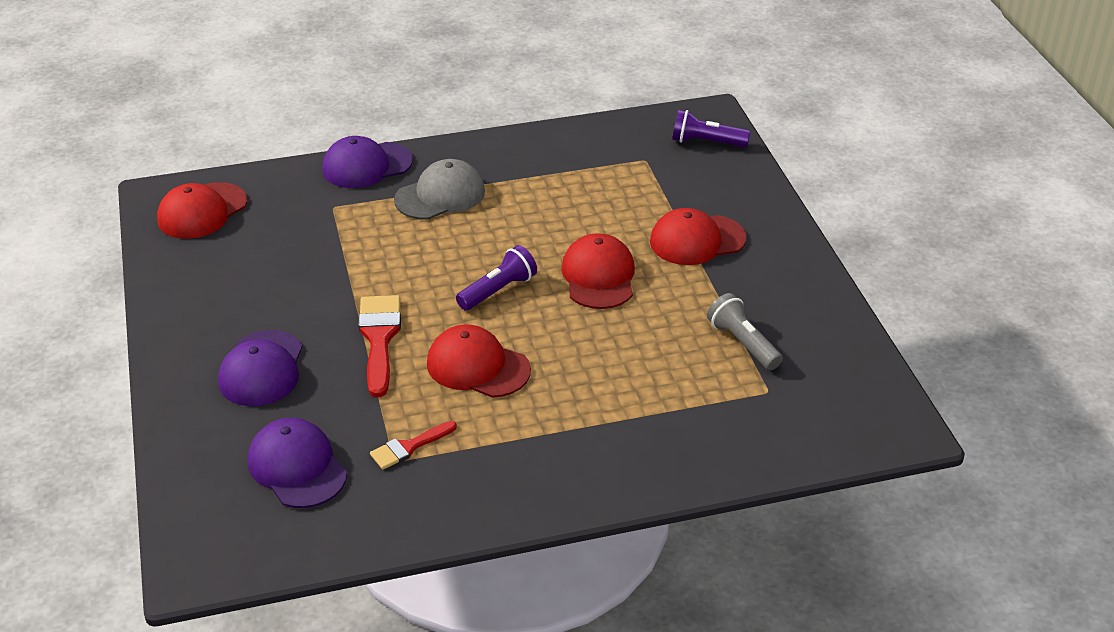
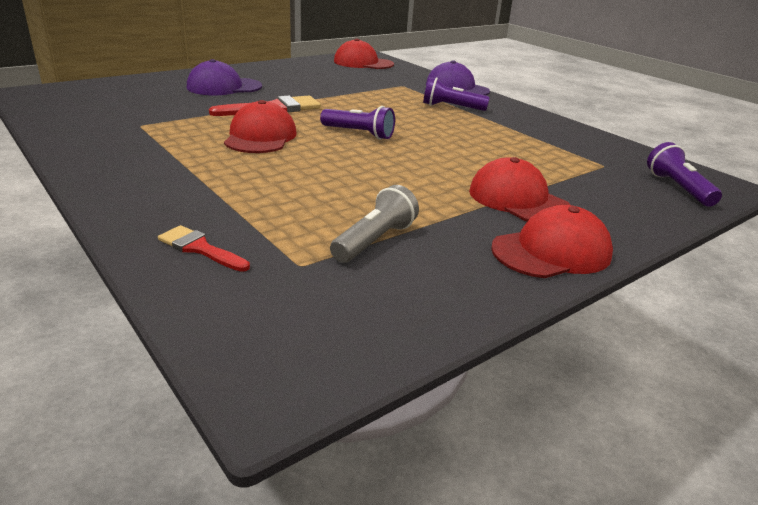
camera: 65 degrees right, 10 degrees down
(297, 467) = (128, 103): purple cap -> none
(409, 447) = (156, 127): red brush -> red brush (200, 248)
(440, 195) = (451, 107): grey cap -> purple flashlight
(599, 276) = (414, 164): red cap -> red cap (551, 251)

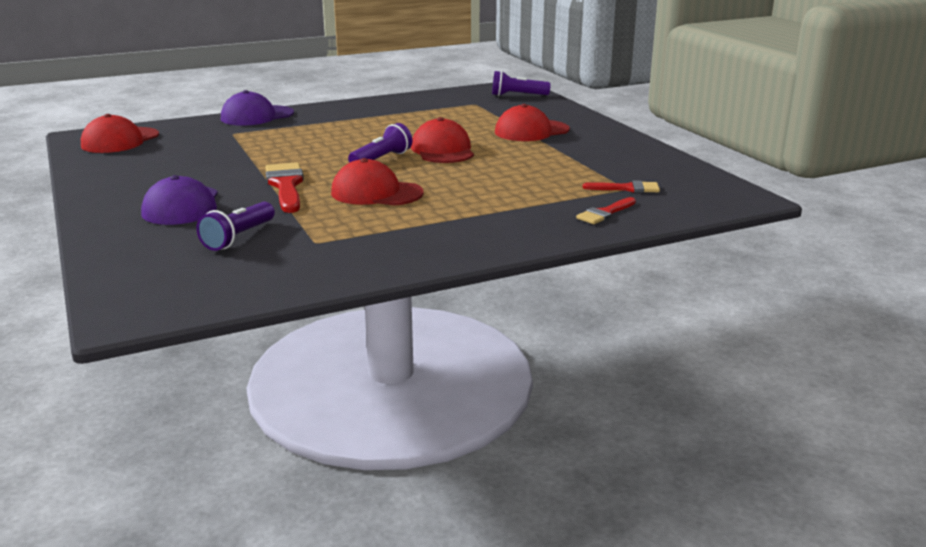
camera: 75 degrees left, 5 degrees down
(300, 266) = (627, 188): none -> red brush
(374, 241) = (592, 169): grey flashlight -> none
(451, 107) = (320, 124): purple flashlight -> purple flashlight (239, 238)
(551, 251) = (604, 134): red cap -> red cap (443, 150)

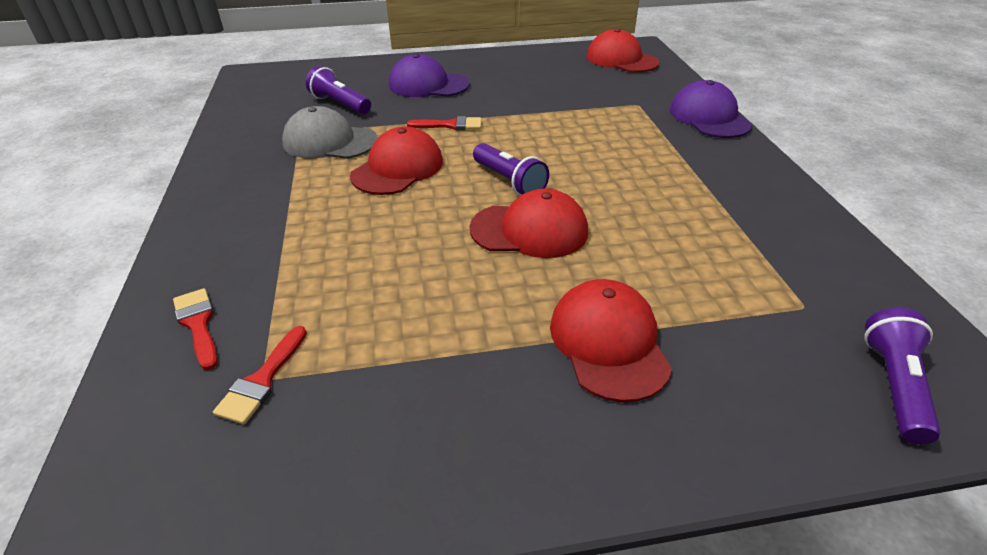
camera: 105 degrees right, 15 degrees up
(286, 186) = (450, 125): red brush -> red brush, size x0.60
(334, 225) = (330, 142): none -> grey cap

